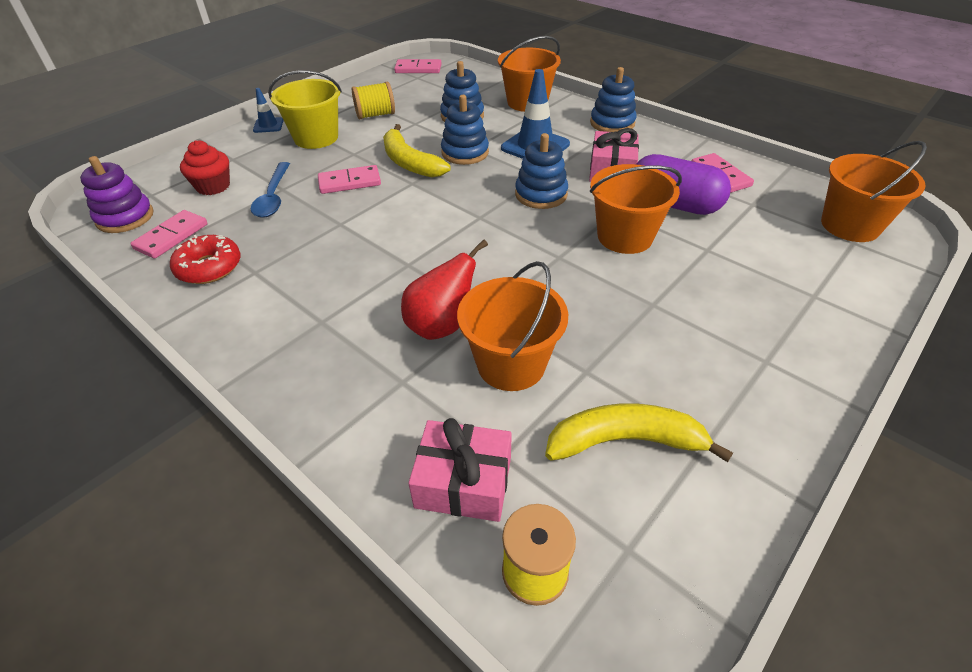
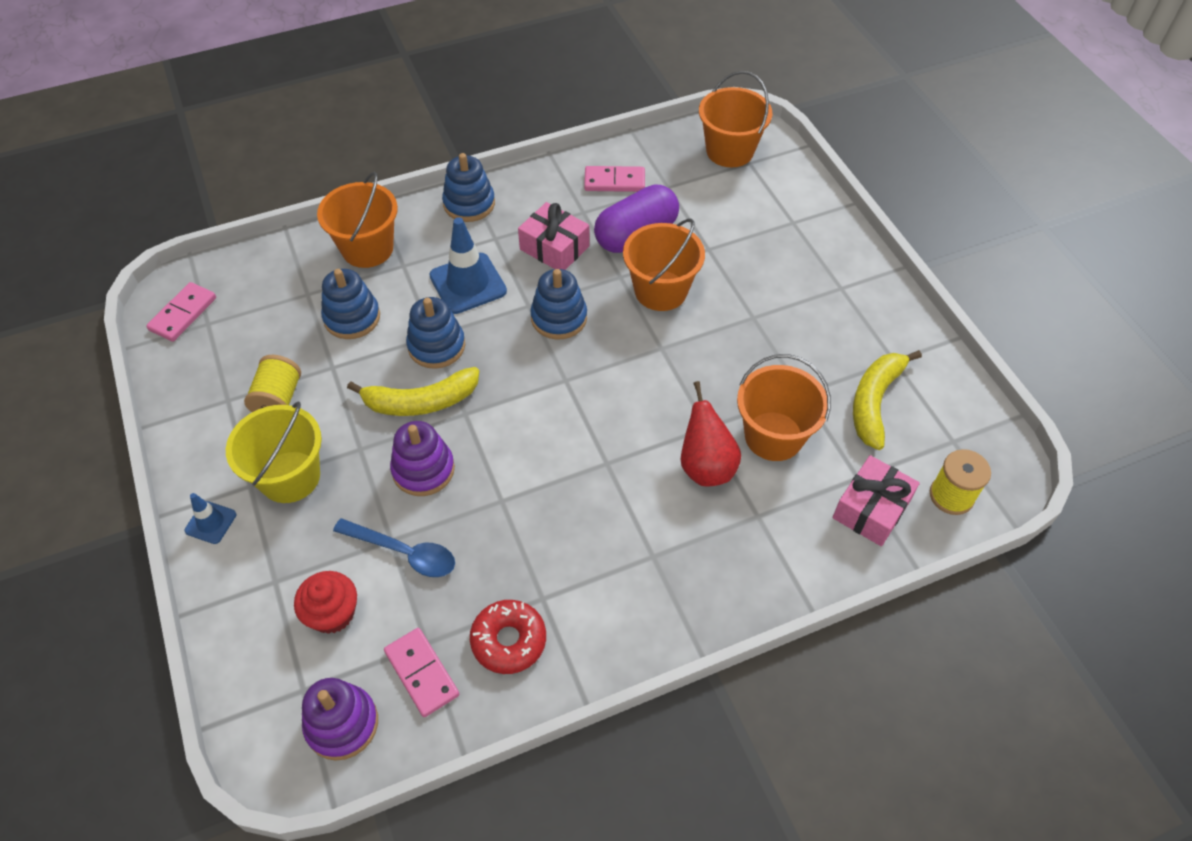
camera: 65 degrees left, 10 degrees up
(349, 182) = (423, 470): pink domino -> purple stacking toy

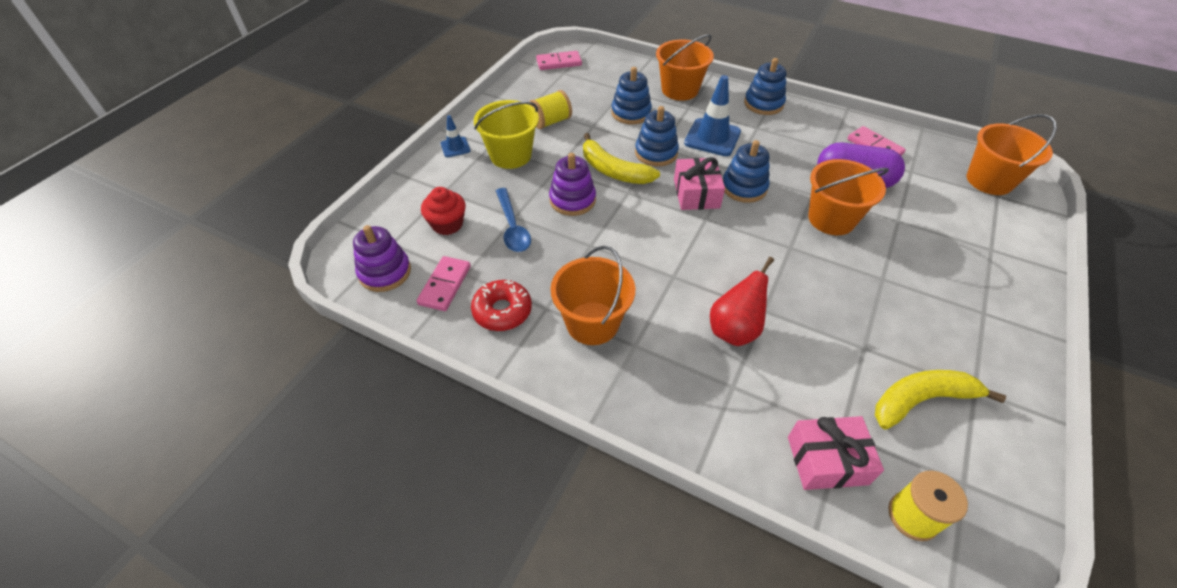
camera: 50 degrees right, 5 degrees down
(554, 248) = (788, 154): pink gift -> pink gift (696, 193)
(773, 436) = (807, 353): orange bucket -> orange bucket (592, 323)

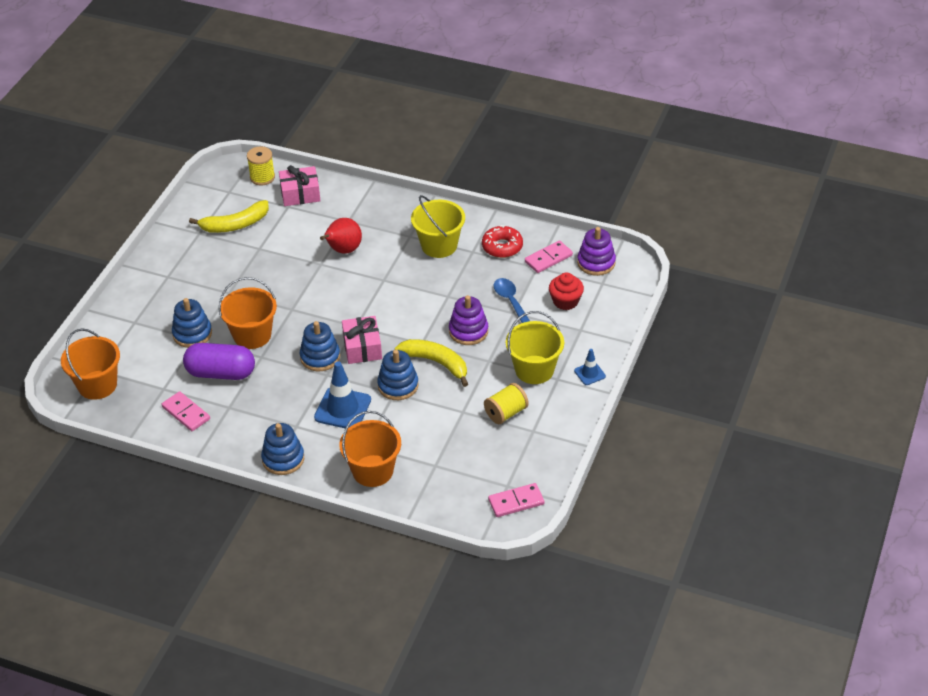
camera: 175 degrees right, 5 degrees down
(445, 285) = (548, 258): pink domino -> pink domino turned 45 degrees clockwise
(592, 323) = (439, 245): orange bucket -> yellow bucket
(631, 113) = (425, 432): blue stacking toy -> blue stacking toy (192, 334)

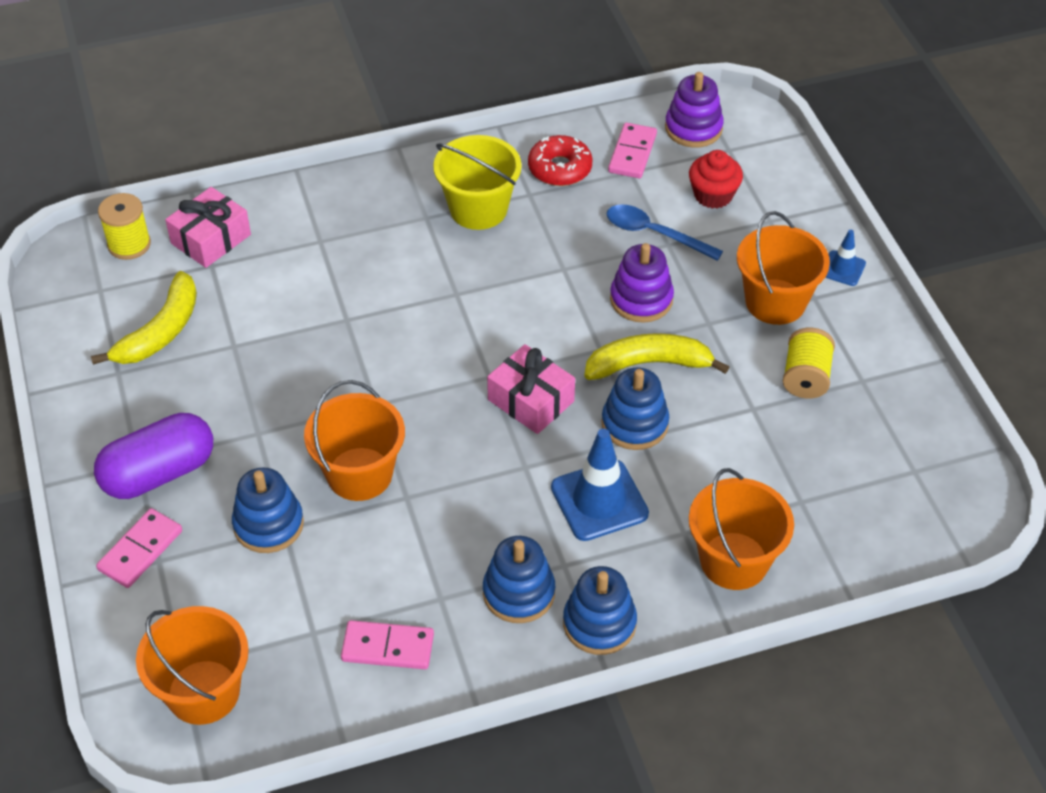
camera: 40 degrees left, 5 degrees up
(221, 373) = (374, 556): purple capsule -> purple capsule (159, 473)
(320, 357) = (489, 448): blue stacking toy -> blue stacking toy (519, 593)
(343, 250) = (357, 284): red pear -> none
(516, 502) = (948, 485): pink domino -> pink domino (140, 550)
(534, 370) = (775, 302): yellow bucket -> orange bucket

